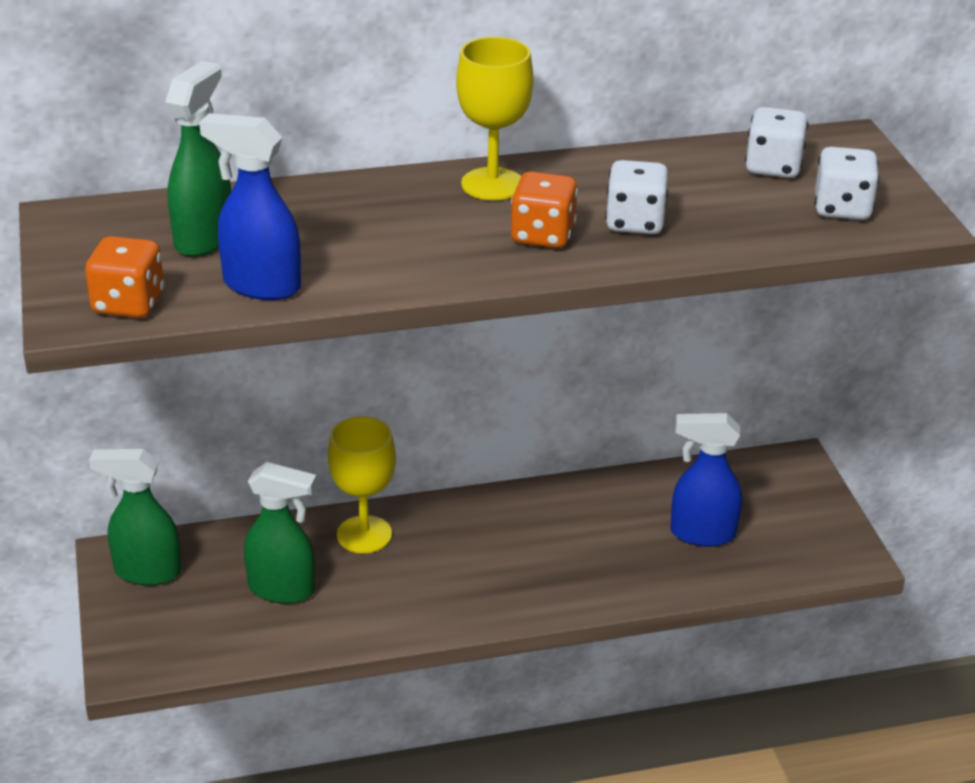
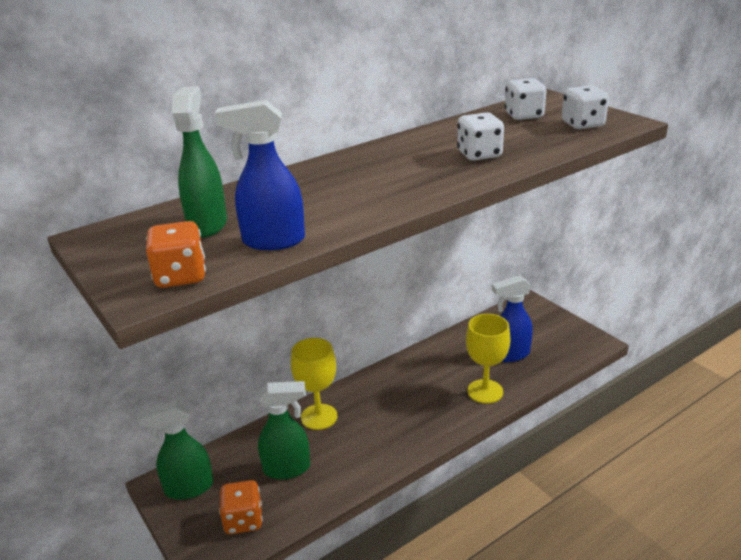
camera: 20 degrees left, 5 degrees down
(492, 184) = (374, 156): yellow goblet -> yellow goblet (485, 391)
(542, 235) = (432, 172): orange dice -> orange dice (243, 520)

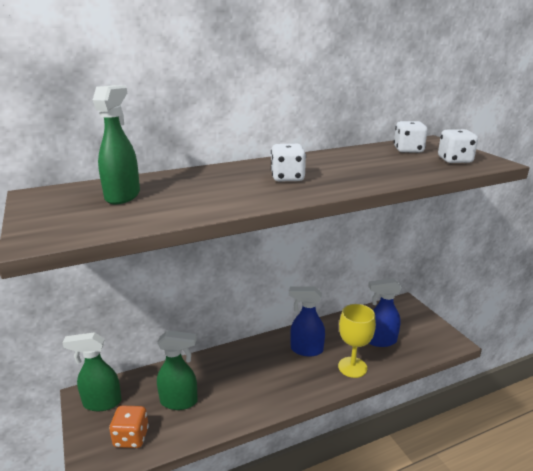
camera: 10 degrees right, 5 degrees down
(181, 276) = (76, 229): orange dice -> none
(272, 241) = (162, 213): blue spray bottle -> blue spray bottle (306, 350)
(319, 417) = (217, 364): yellow goblet -> none
(479, 155) = (360, 172): white dice -> white dice (287, 178)

